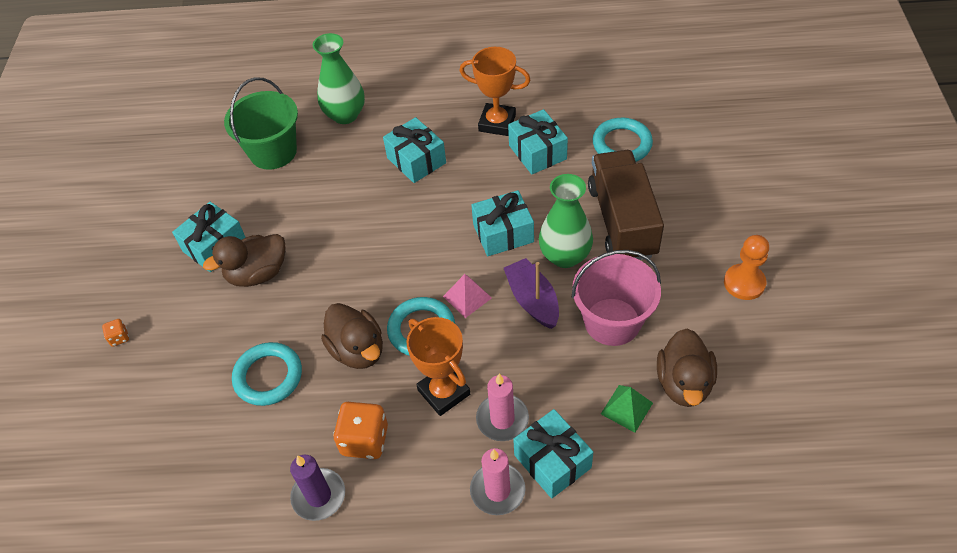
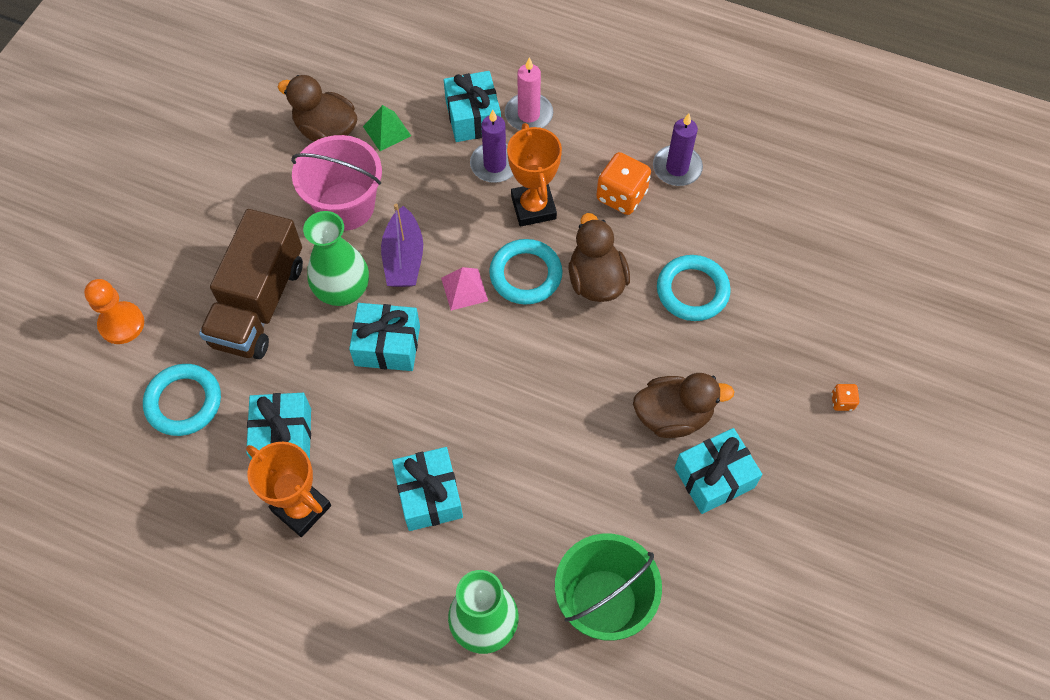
camera: 160 degrees left, 10 degrees up
(502, 419) = (495, 164): pink candle -> purple candle
(683, 383) = (326, 130): brown duck -> brown duck turned 90 degrees counterclockwise
(744, 283) = (202, 190): orange pawn -> orange pawn (121, 324)

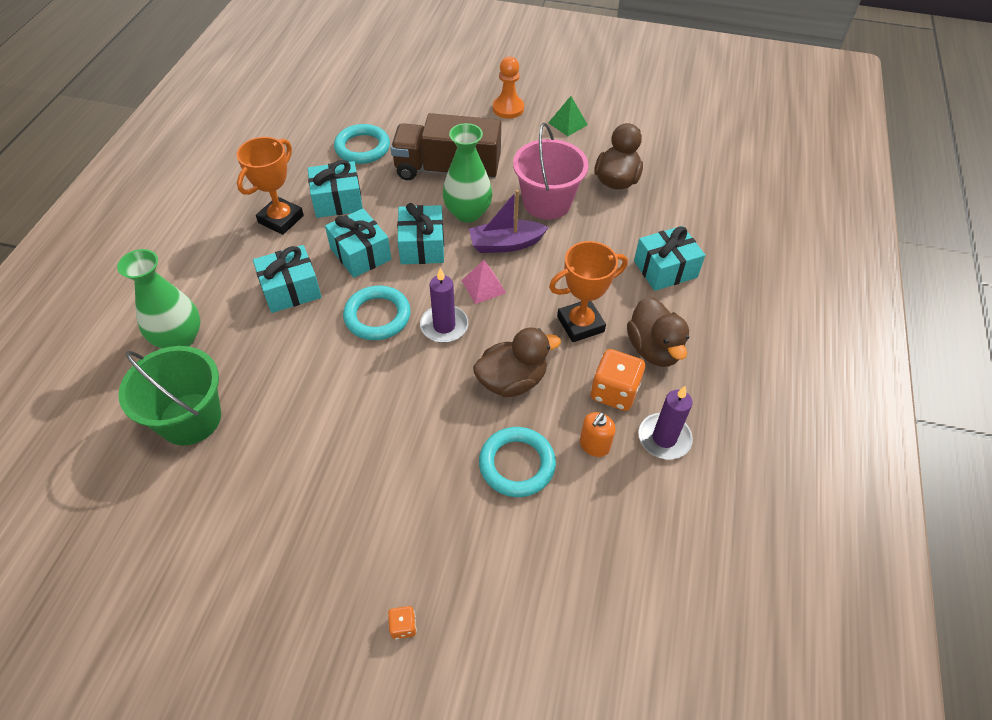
camera: 80 degrees right, 10 degrees down
(121, 324) = (420, 109): orange pawn -> orange pawn (508, 108)
(387, 131) = (629, 215): green pyramid -> green pyramid (568, 123)
(495, 164) = (618, 291): purple candle -> purple candle (444, 326)
(525, 274) = (507, 327): turquoise ring -> turquoise ring (377, 316)
(528, 114) = (684, 308): pink candle -> none
(673, 416) = (373, 458): brown duck -> brown duck (654, 349)
(678, 224) = (594, 445): none -> orange soap dispenser
(714, 477) = (309, 500): turquoise gift -> turquoise gift (360, 254)

